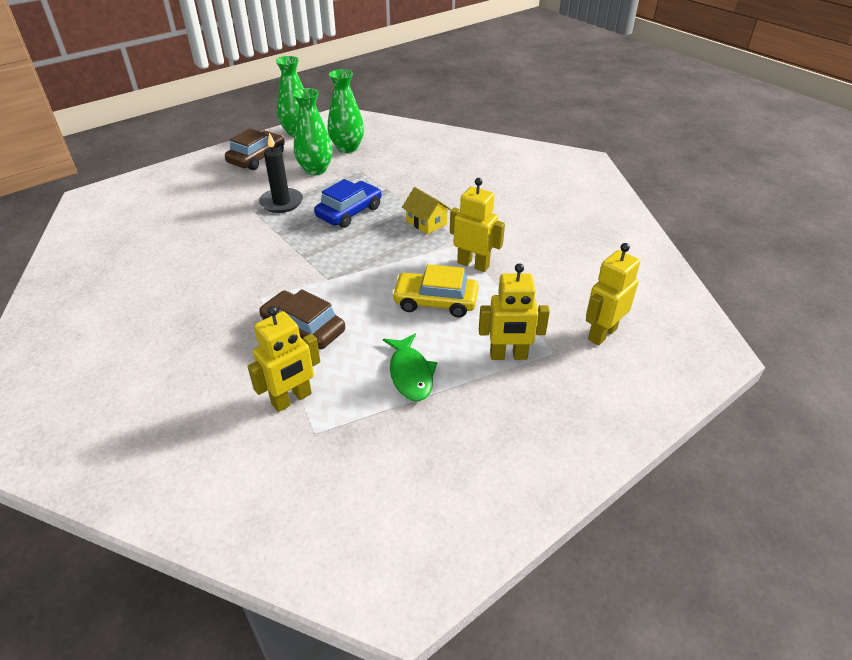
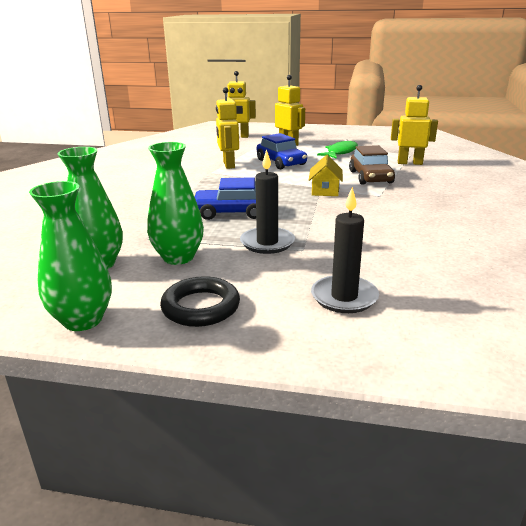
camera: 130 degrees left, 15 degrees down
(192, 194) = (344, 297): none -> black candle
(257, 158) = (201, 307): brown car -> black ring
(426, 222) = (201, 187): yellow house -> yellow house (325, 190)
(435, 302) = (281, 162): yellow car -> blue car

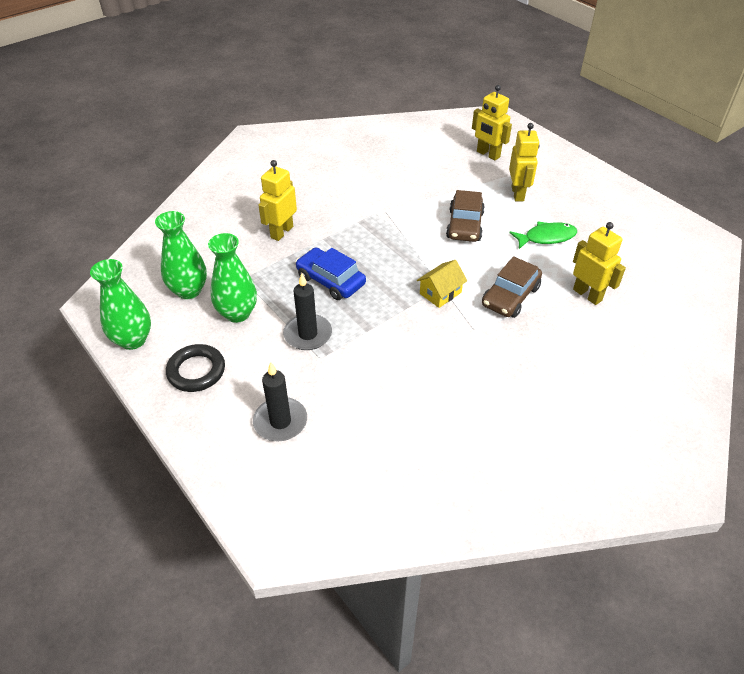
camera: 40 degrees right, 20 degrees up
(228, 165) = (414, 205): yellow robot -> yellow robot (281, 232)
(281, 162) = (464, 225): blue car -> brown car

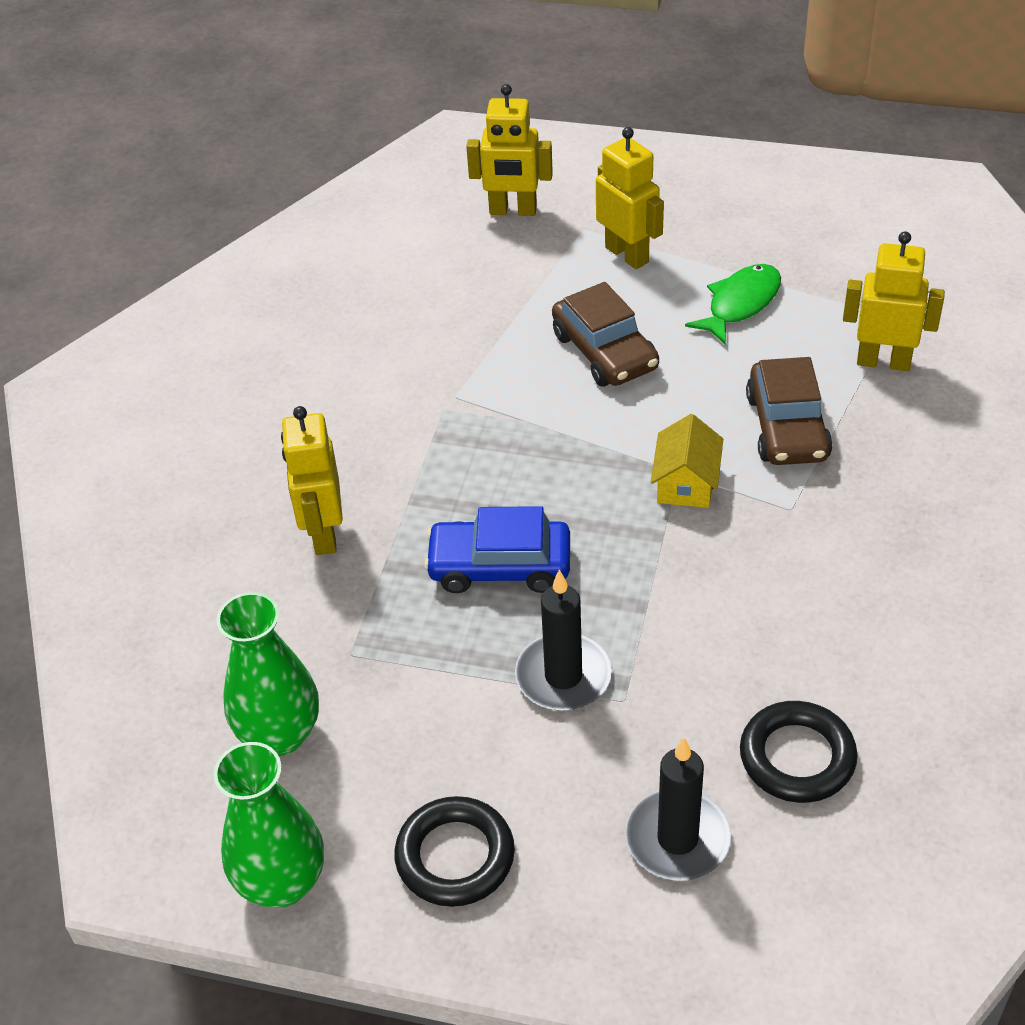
camera: 35 degrees left, 0 degrees up
(237, 313) = (411, 717): green vase -> none
(362, 424) = (797, 757): none -> black ring

